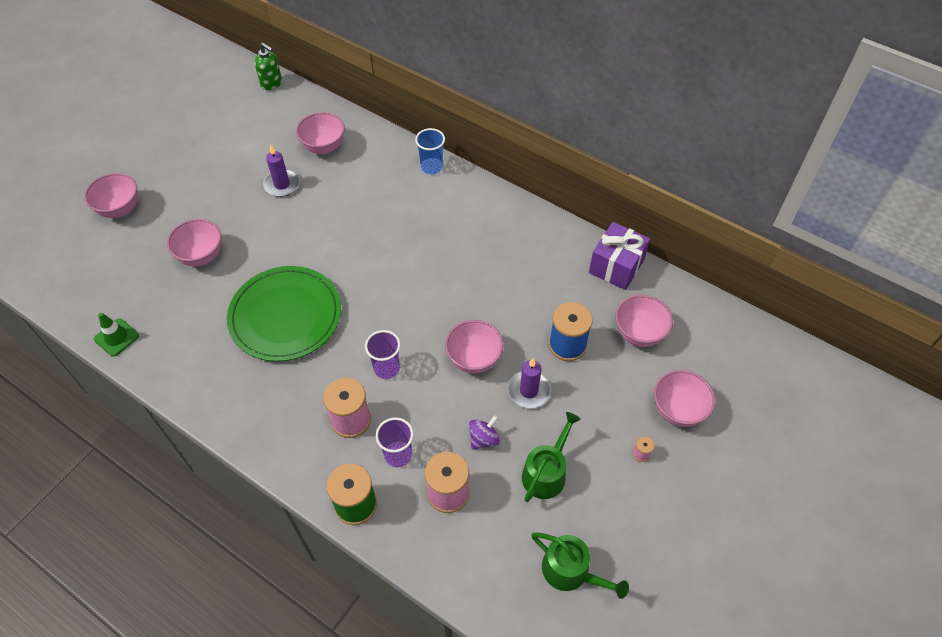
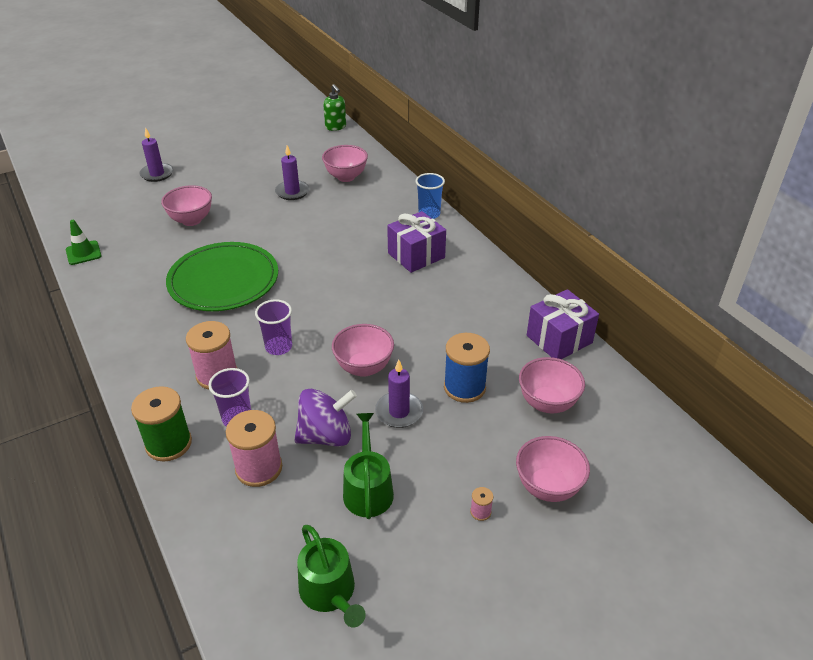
camera: 25 degrees right, 15 degrees down
(120, 209) = (157, 174): pink bowl -> purple candle
(448, 220) = (416, 255): none -> purple gift
(483, 439) = (326, 436): purple spinning top -> purple spinning top, size x1.70
(546, 472) = (368, 489): green watering can -> green watering can turned 60 degrees counterclockwise

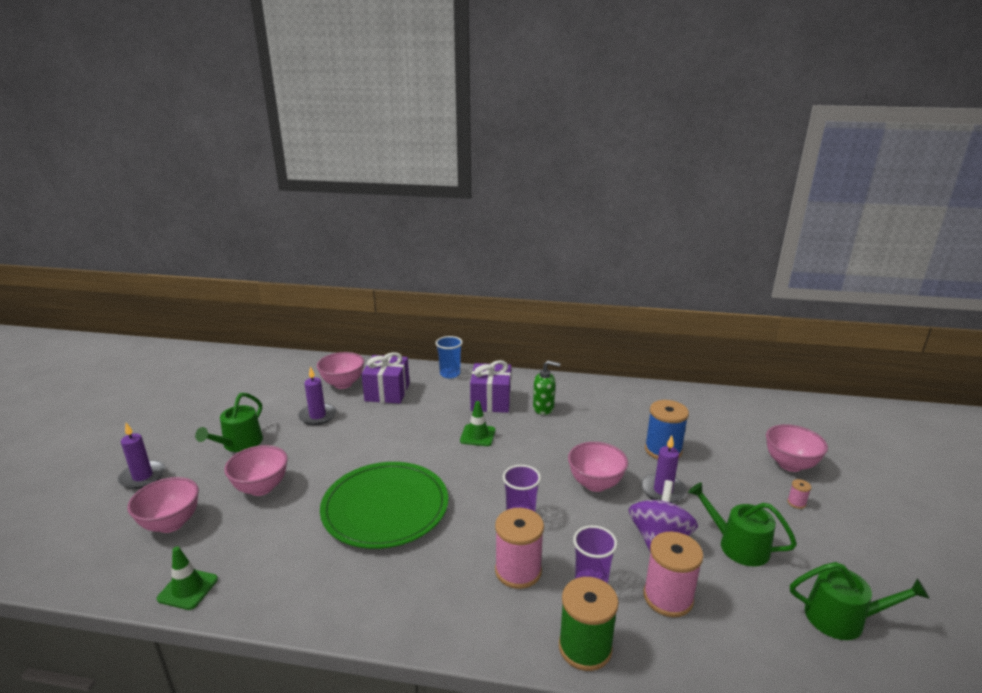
camera: 50 degrees left, 15 degrees down
(225, 183) = (239, 444): none -> green watering can
(335, 127) = (266, 357): green soap dispenser -> green soap dispenser (543, 408)
(357, 274) = (478, 435): none -> green traffic cone
(547, 403) = (709, 427): pink bowl -> pink bowl (171, 523)
(559, 339) = (650, 393): purple gift -> purple gift (387, 392)

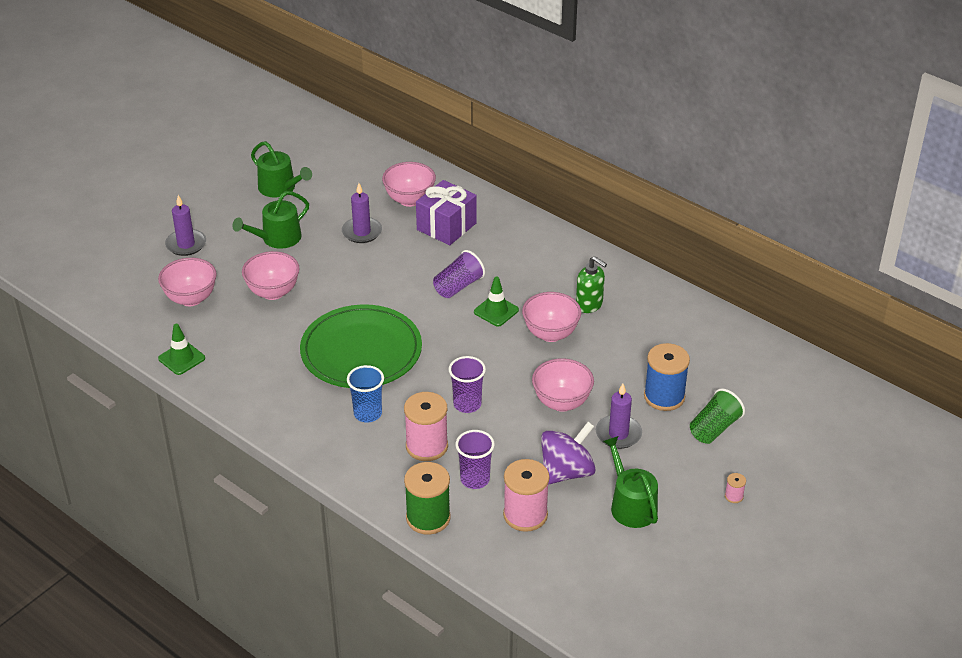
camera: 30 degrees right, 15 degrees up
(431, 428) = (458, 286): none -> purple cup
(450, 374) = (528, 225): blue cup -> blue cup (367, 414)
(491, 401) = (542, 276): purple gift -> none
(722, 459) = (714, 428): none -> green cup
(790, 464) = (778, 462): pink bowl -> pink bowl (550, 334)
(842, 618) = (648, 589): green watering can -> green watering can (280, 188)

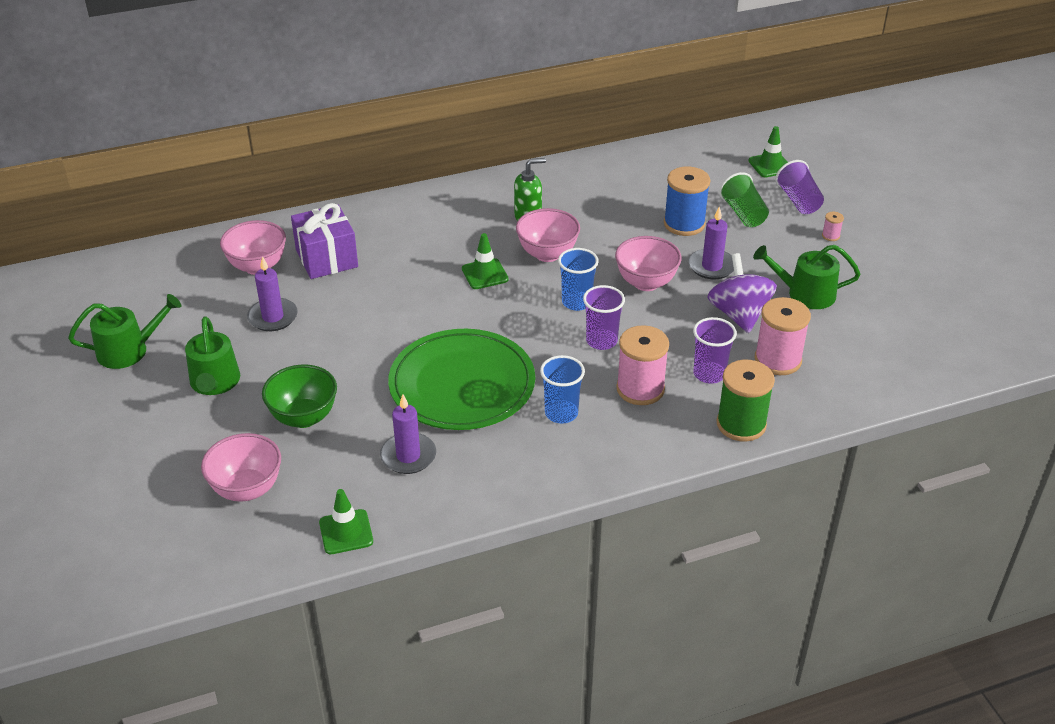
camera: 60 degrees left, 0 degrees up
(186, 244) = (143, 461): purple candle -> purple candle (408, 456)
(273, 292) = (304, 417): pink bowl -> green bowl
(458, 286) = (425, 284): purple cup -> purple cup (798, 201)
(503, 373) = (576, 302): none -> blue cup
(809, 421) = (770, 165): none -> green traffic cone

